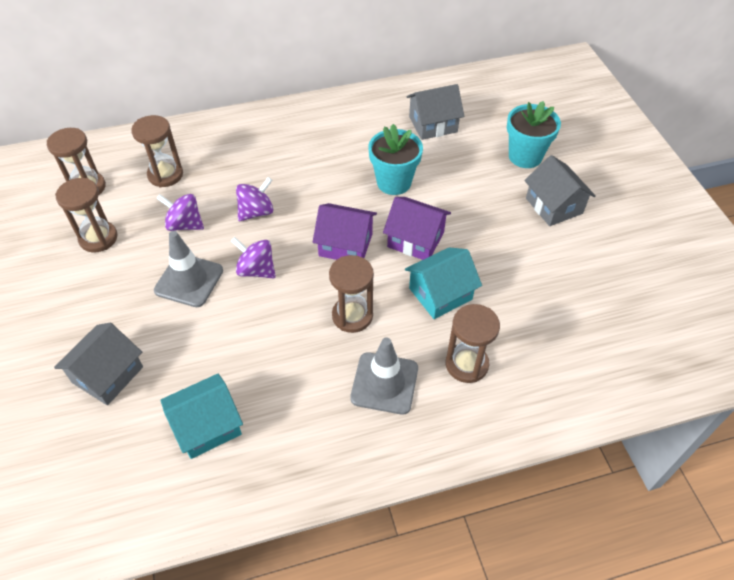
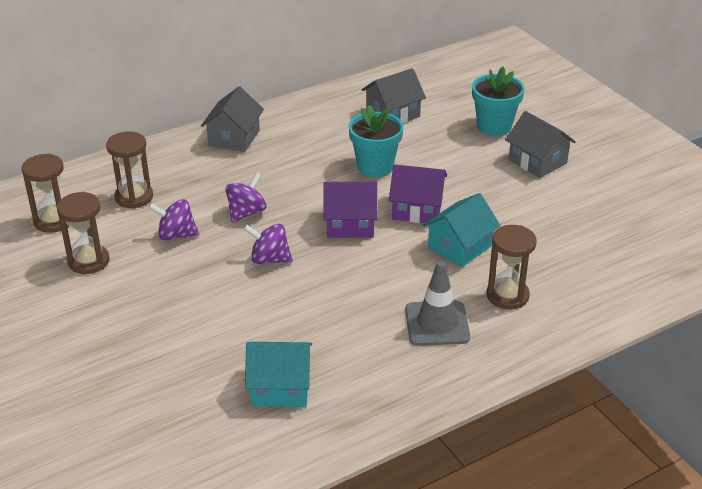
camera: 15 degrees left, 15 degrees down
(108, 375) = (158, 368): grey house -> grey house (234, 138)
(189, 280) = (204, 279): grey traffic cone -> none
(207, 426) = (280, 388): turquoise house -> turquoise house turned 45 degrees clockwise
(352, 316) = (382, 278): brown hourglass -> none

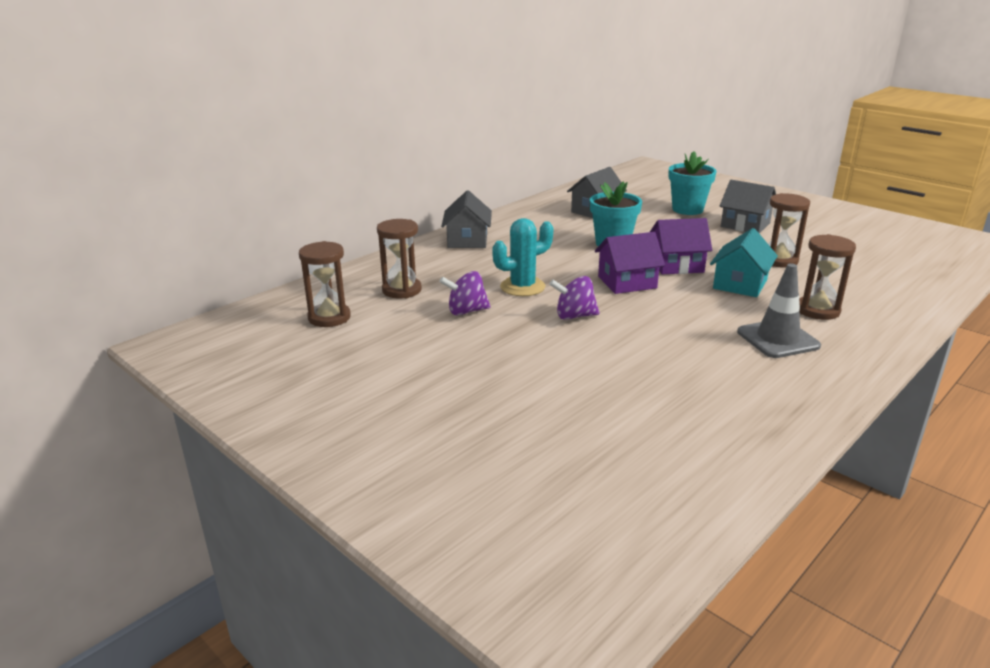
camera: 15 degrees left, 10 degrees down
(89, 261) = (389, 343): brown hourglass -> brown hourglass (779, 260)
(246, 213) = (522, 287): purple spinning top -> turquoise cactus
(280, 388) = (678, 413): turquoise house -> none

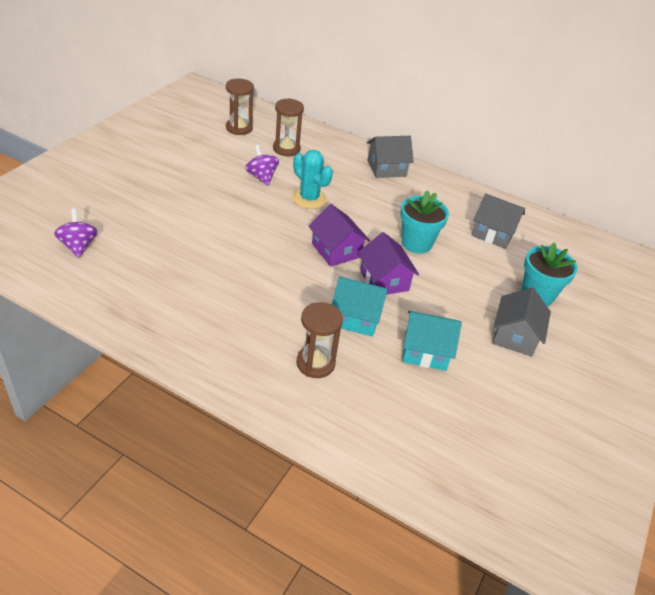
camera: 70 degrees right, 15 degrees up
(574, 316) = (267, 224): purple spinning top -> purple spinning top (78, 246)
(777, 339) = (253, 330): grey traffic cone -> none
(779, 260) = (425, 351): brown hourglass -> turquoise house

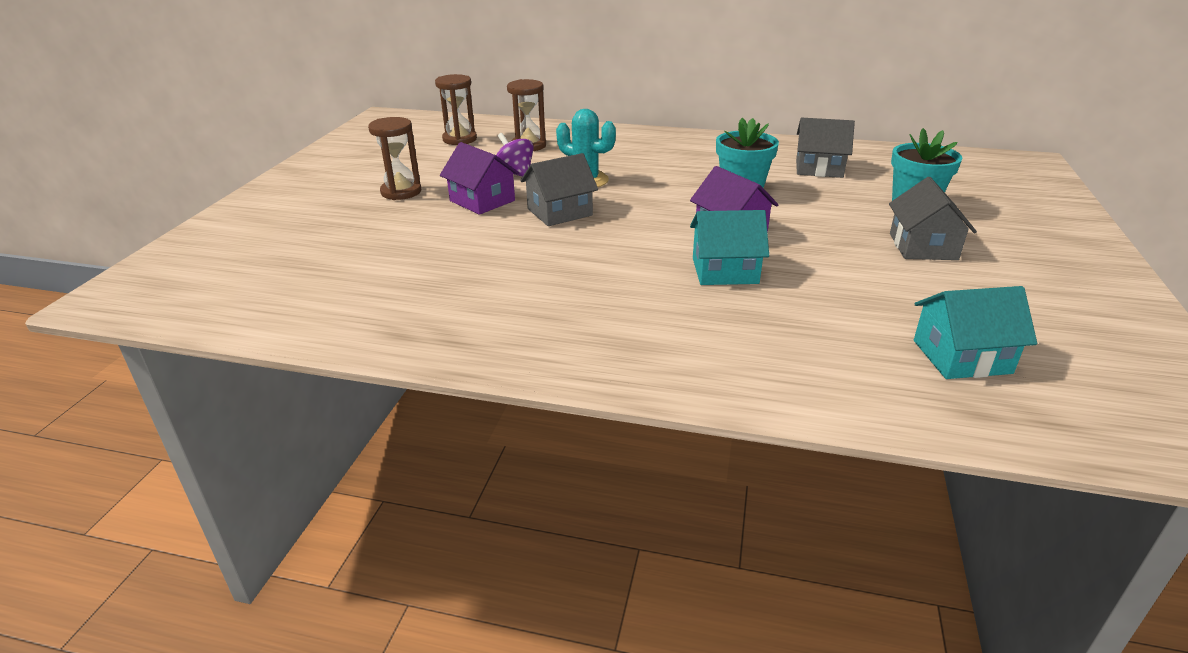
camera: 10 degrees left, 10 degrees down
(78, 246) = (309, 280): purple spinning top -> none
(315, 363) = (709, 326): brown hourglass -> brown hourglass (401, 192)
(336, 250) = (652, 217): purple house -> purple house (482, 201)
(386, 168) = (657, 140): grey house -> grey house (559, 212)
(425, 351) = (834, 283): turquoise house -> turquoise house (961, 357)

